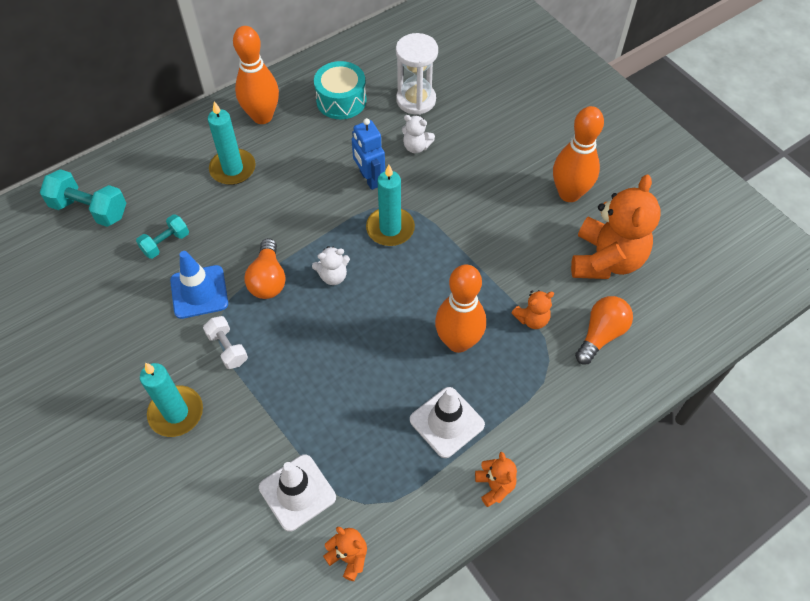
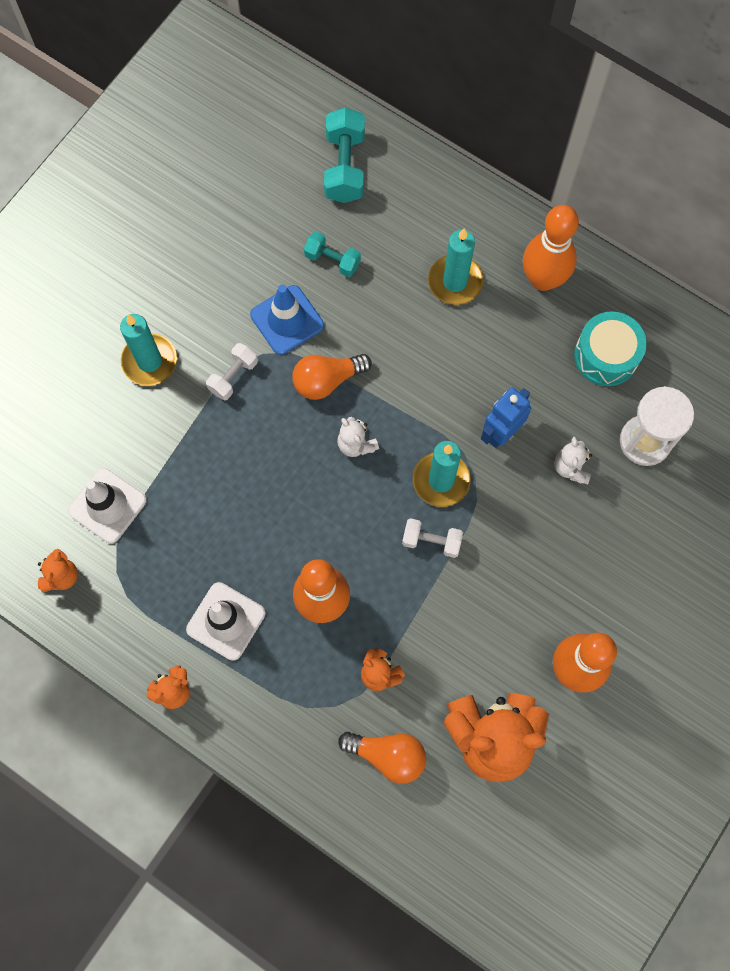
camera: 70 degrees right, 15 degrees up
(437, 250) = (431, 541): none -> white dumbbell

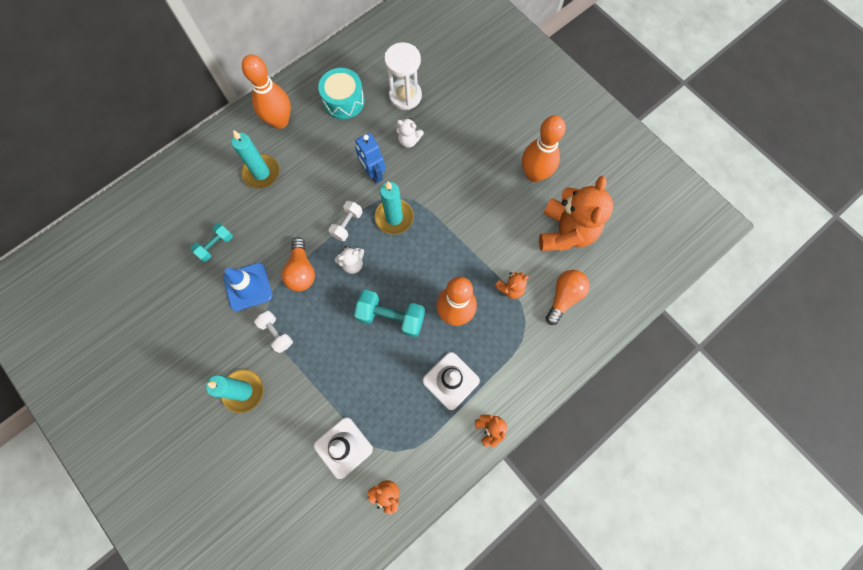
camera: 75 degrees left, 0 degrees up
(345, 167) = (149, 220): turquoise dumbbell -> turquoise dumbbell (391, 317)
(431, 541) = (432, 234): white dumbbell -> white dumbbell (347, 224)

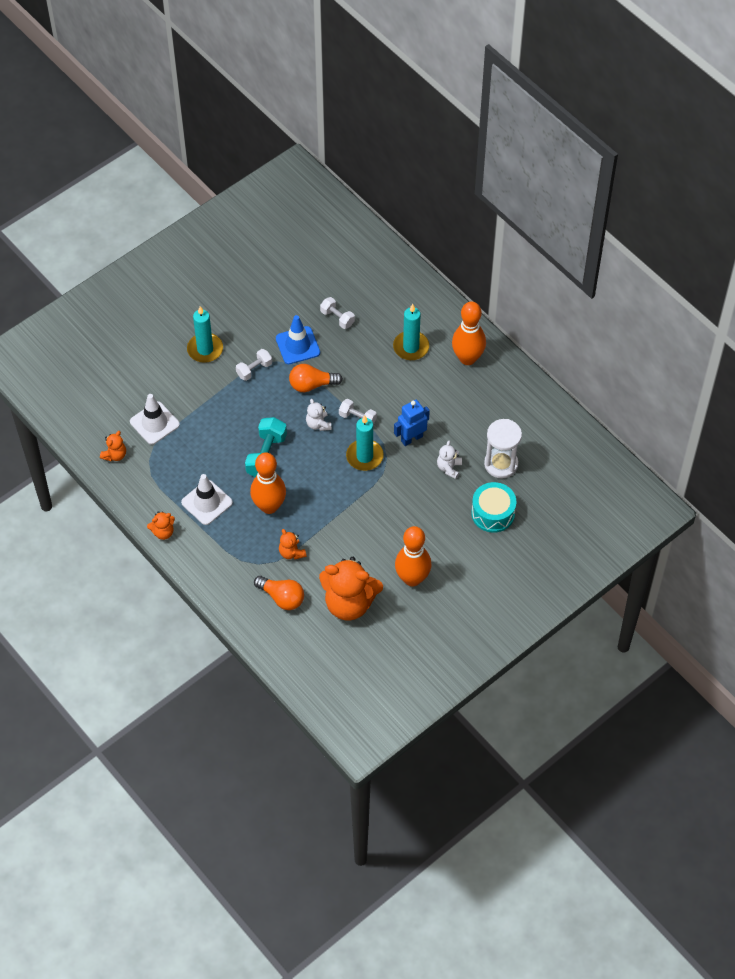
camera: 90 degrees right, 15 degrees down
(215, 245) = (337, 318): turquoise dumbbell -> white dumbbell
(343, 101) = (493, 410): turquoise drum -> turquoise drum (493, 513)

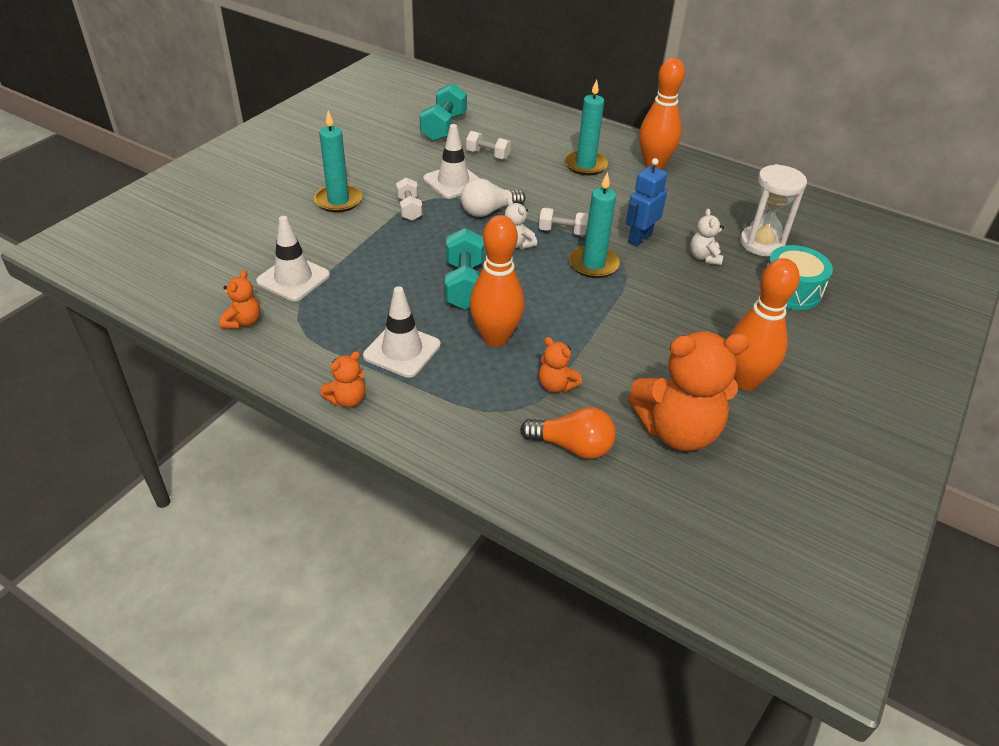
camera: 20 degrees left, 15 degrees down
(254, 369) = (409, 209): white dumbbell -> white dumbbell turned 45 degrees counterclockwise
(297, 345) = (453, 182): blue traffic cone -> white traffic cone
(311, 385) = (488, 211): orange light bulb -> white light bulb
(315, 274) = (444, 127): none -> turquoise dumbbell

